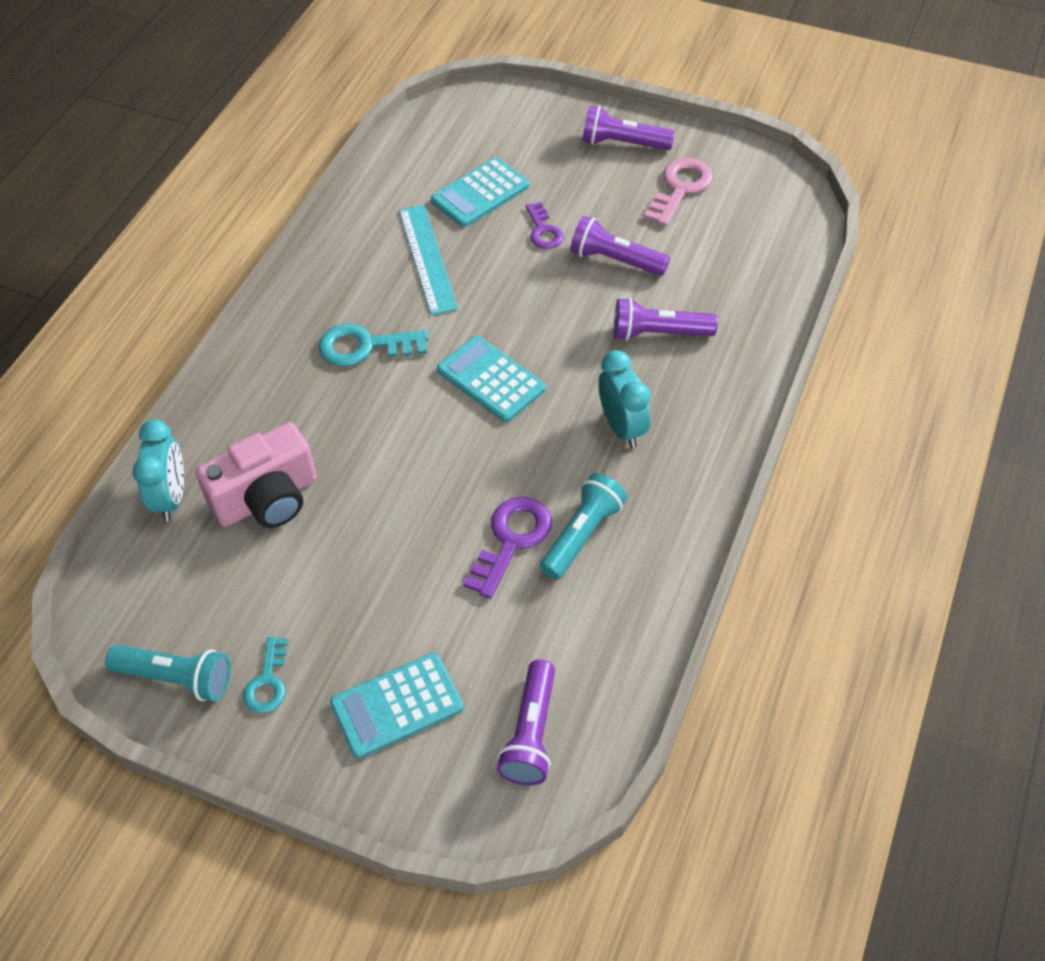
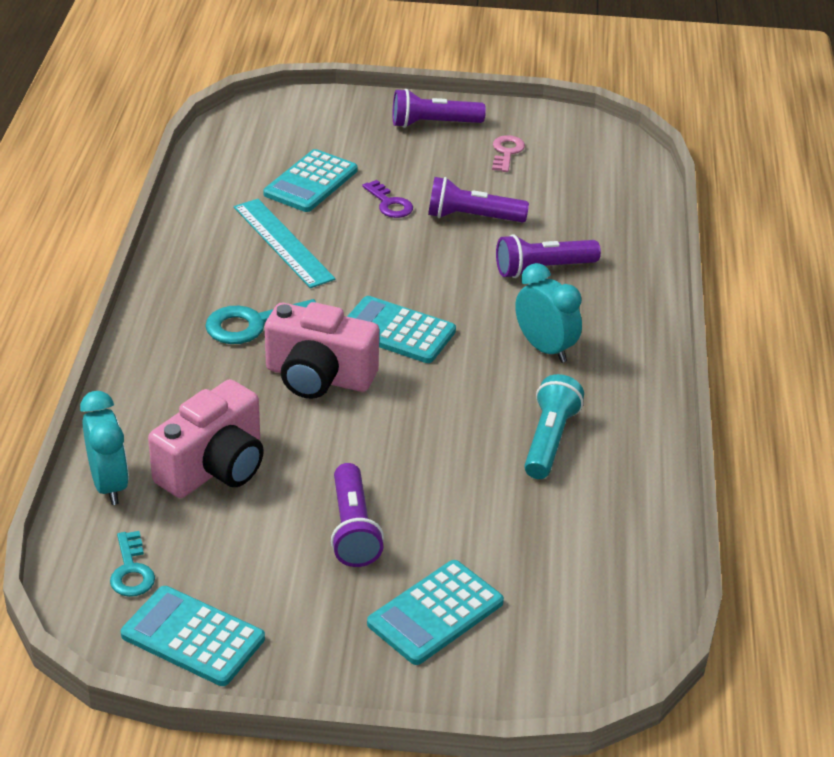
camera: 20 degrees left, 15 degrees down
(177, 678) = (193, 637): turquoise flashlight -> turquoise calculator
(268, 681) = (291, 620): turquoise key -> turquoise key (131, 570)
(398, 417) = (319, 377): none -> pink camera
(511, 540) = (482, 457): purple key -> none
(531, 734) = (579, 608): purple flashlight -> purple flashlight (353, 529)
(680, 189) = (506, 152): pink key -> pink key, size x0.64

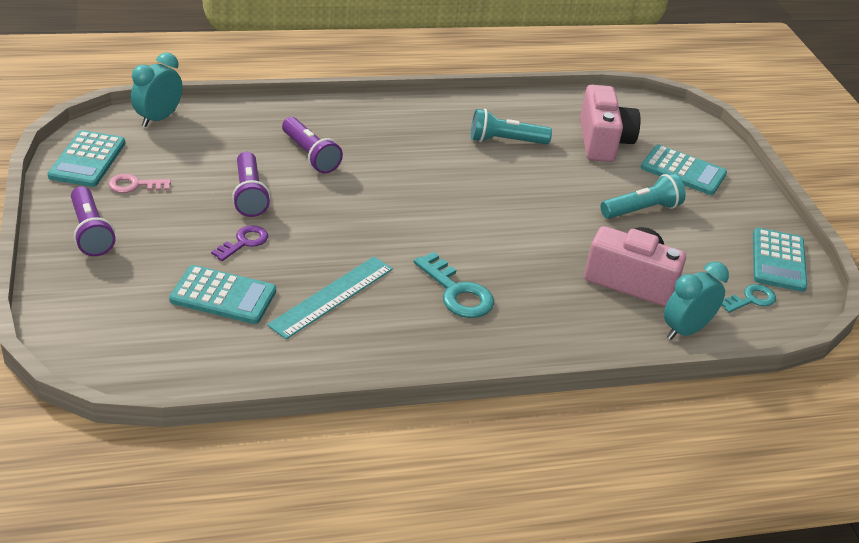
camera: 110 degrees left, 0 degrees up
(319, 377) = (502, 247): pink camera -> pink camera (603, 142)
(353, 529) = (642, 210): purple flashlight -> turquoise flashlight
(397, 331) = (425, 216): turquoise calculator -> turquoise calculator (87, 160)
(545, 348) = (409, 148): turquoise clock -> turquoise clock (158, 118)

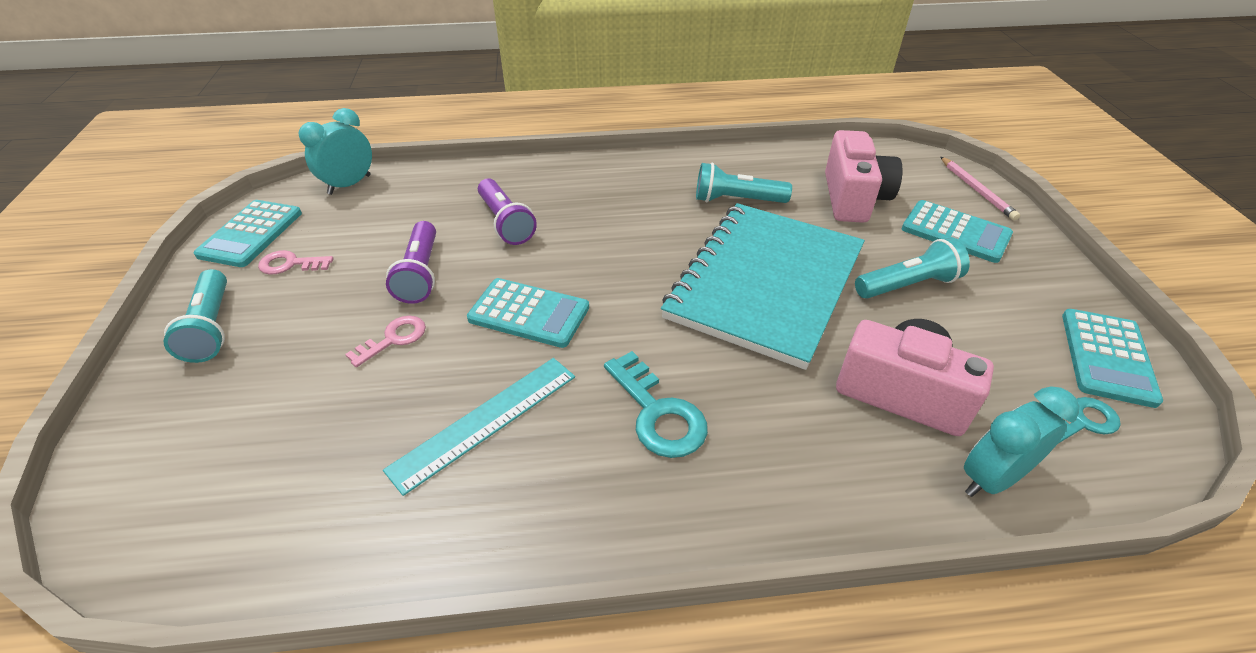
camera: 10 degrees right, 5 degrees up
(91, 232) = (211, 328): purple flashlight -> turquoise flashlight
(223, 296) = (340, 421): turquoise calculator -> turquoise calculator (529, 313)
(244, 242) = (393, 339): purple key -> pink key
(532, 207) = (766, 284): none -> turquoise notebook
(705, 137) = (976, 190): none -> pink pencil

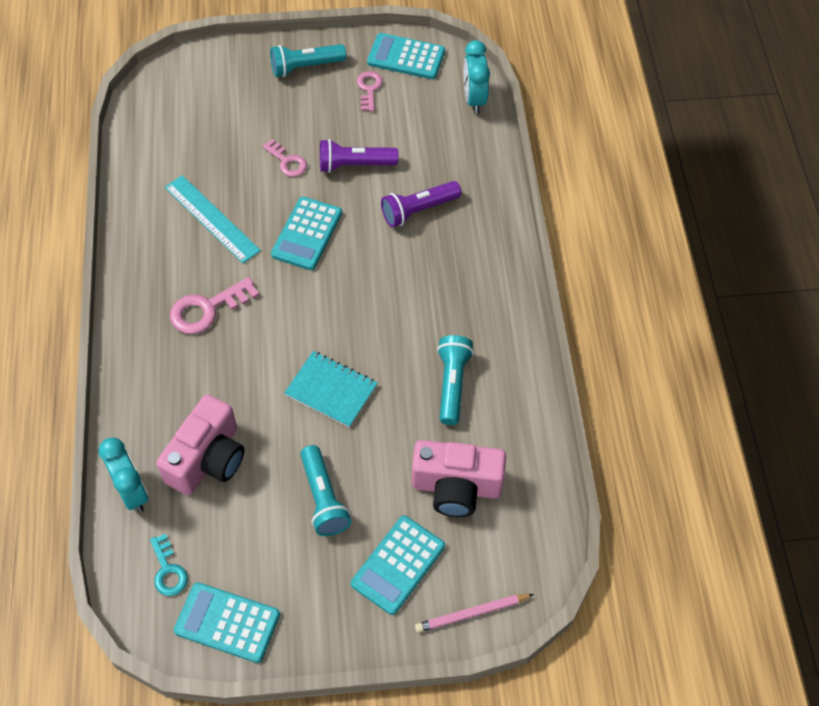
camera: 90 degrees right, 15 degrees up
(349, 185) = (474, 99): turquoise clock -> turquoise clock turned 135 degrees counterclockwise
(657, 413) = (207, 309): turquoise key -> pink key
(766, 284) = (331, 390): turquoise notebook -> turquoise notebook, size x0.47

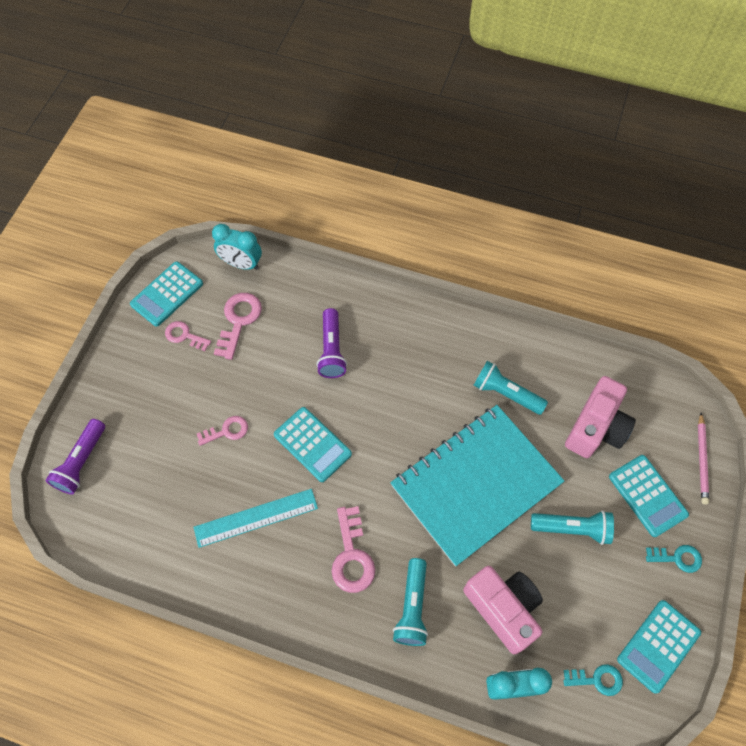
camera: 65 degrees left, 5 degrees up
(305, 67) = (129, 376): turquoise flashlight -> turquoise flashlight (412, 607)
(331, 390) = (476, 485): turquoise notebook -> turquoise notebook, size x2.11
(336, 617) = (677, 558): none -> turquoise key
(354, 165) = (259, 379): purple flashlight -> purple flashlight (81, 462)
(408, 123) = (238, 321): none -> pink key

